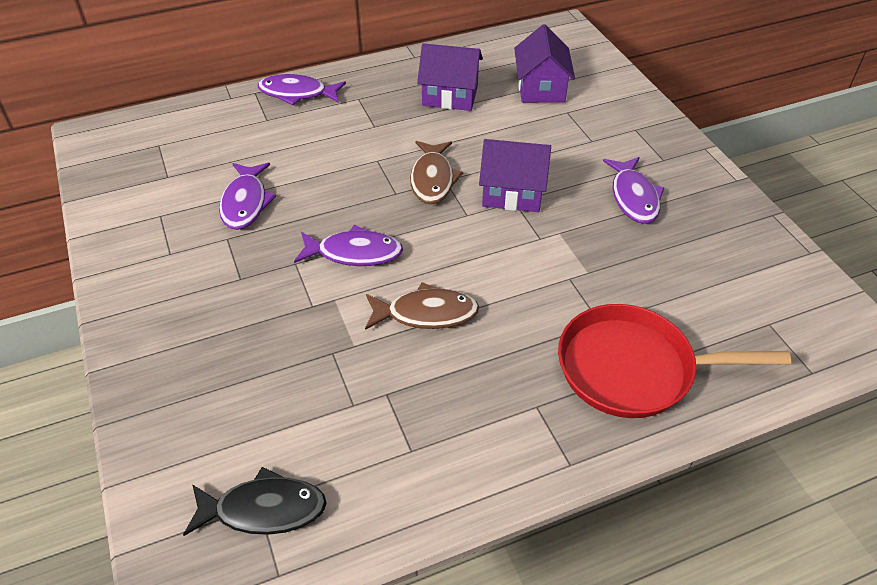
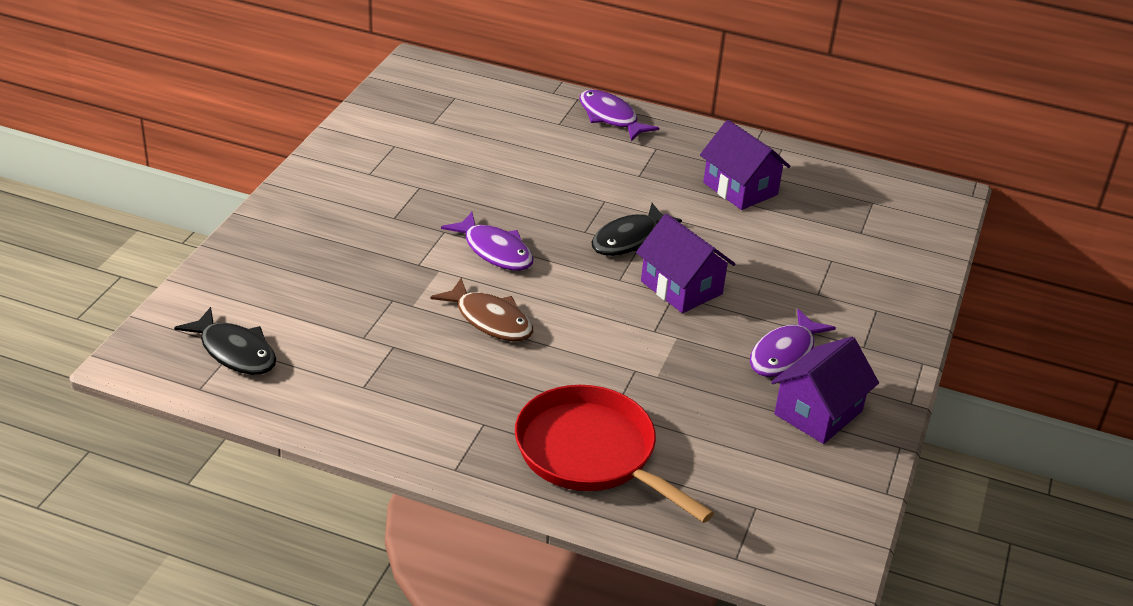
camera: 40 degrees right, 10 degrees down
(245, 203) = (463, 172): purple fish -> none
(433, 179) = (629, 239): brown fish -> black fish
(541, 88) = (836, 229): purple house -> purple house (818, 413)

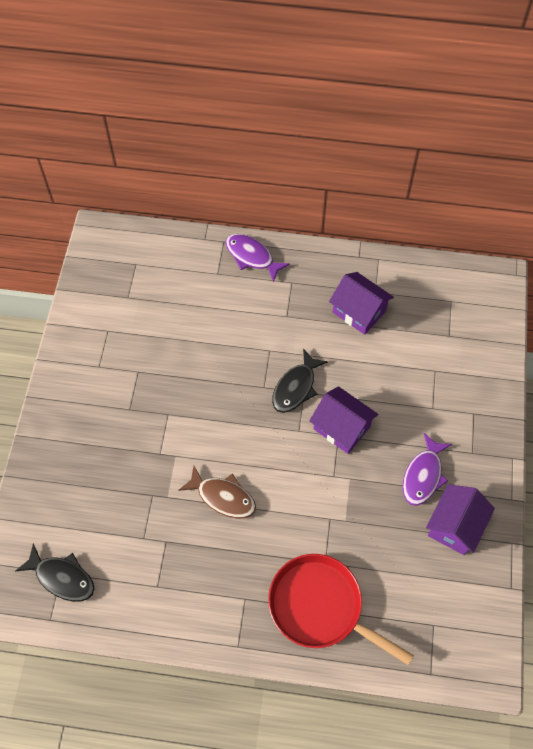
camera: 10 degrees left, 25 degrees up
(495, 251) = (208, 425): purple fish -> none

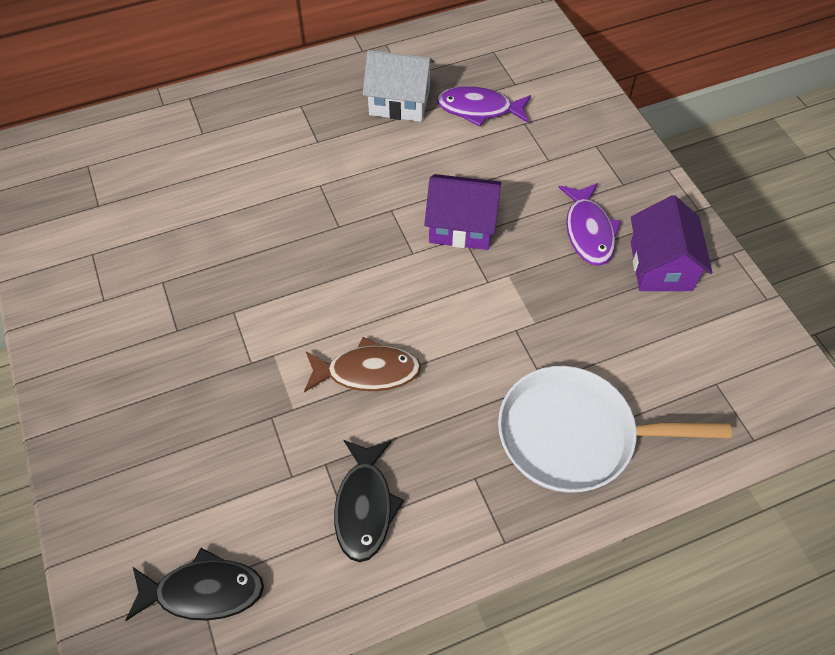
camera: 30 degrees left, 5 degrees down
(252, 257) = (235, 99): purple fish -> purple fish (479, 109)
(296, 387) = (378, 209): black fish -> black fish (365, 506)
(320, 607) = (574, 435): red pan -> white pan
(359, 311) = (399, 102): purple house -> white house

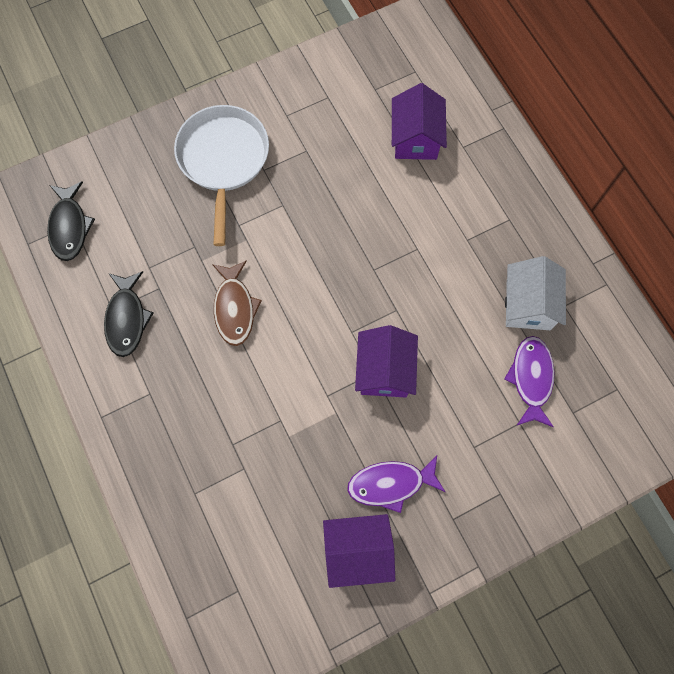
camera: 85 degrees right, 15 degrees up
(178, 173) = (415, 138): none -> purple house
(365, 506) = (127, 319): black fish -> black fish turned 90 degrees counterclockwise
(574, 435) = (186, 468): white pan -> white pan (223, 160)

